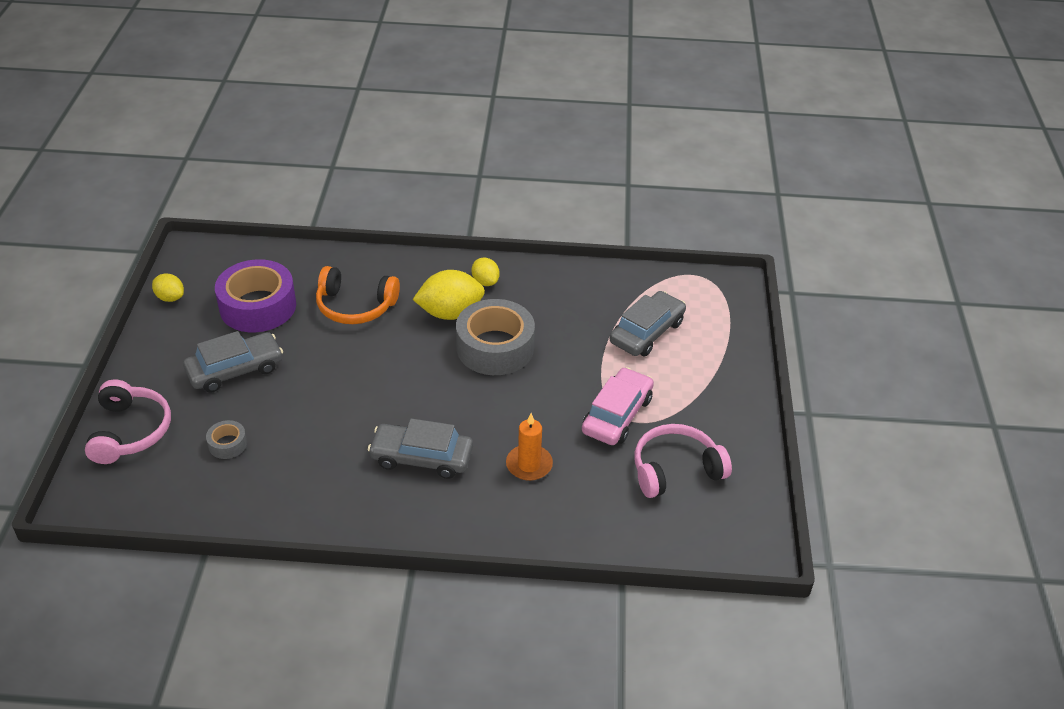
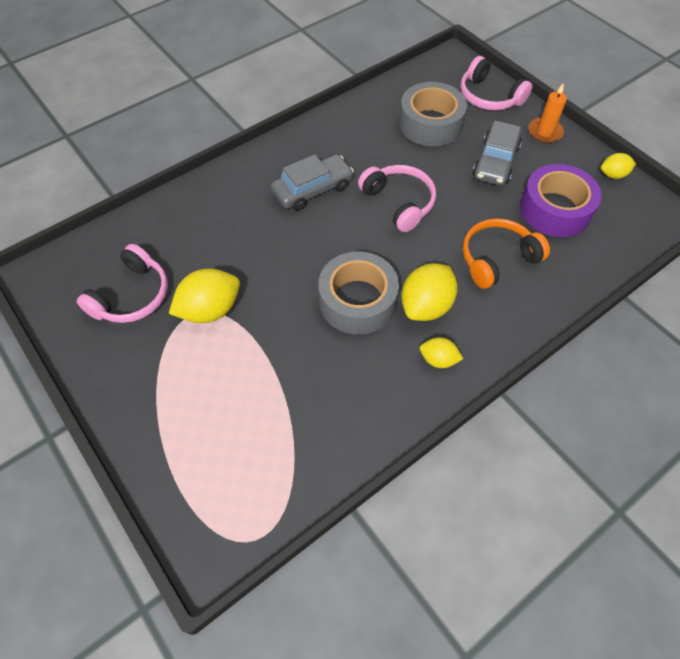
camera: 140 degrees right, 15 degrees up
(227, 444) = (430, 124): grey tape -> grey tape, size x2.24
(365, 394) = (399, 202): none -> pink headphones
(529, 465) = (240, 230): orange candle -> orange candle (545, 132)
(617, 415) = (210, 310): pink car -> yellow lemon
(647, 332) = (250, 413): grey car -> none

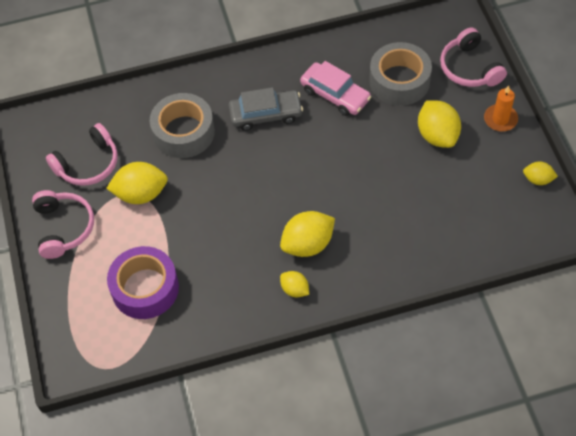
camera: 25 degrees right, 0 degrees up
(357, 301) = (256, 223): grey tape -> grey tape (183, 132)
(374, 152) = (335, 95): none -> pink car
(399, 202) = (332, 148): pink headphones -> pink headphones (64, 228)
(495, 162) = (437, 135): grey car -> yellow lemon
(497, 259) = (388, 224): orange headphones -> none
(555, 209) = (464, 196): purple tape -> purple tape (145, 288)

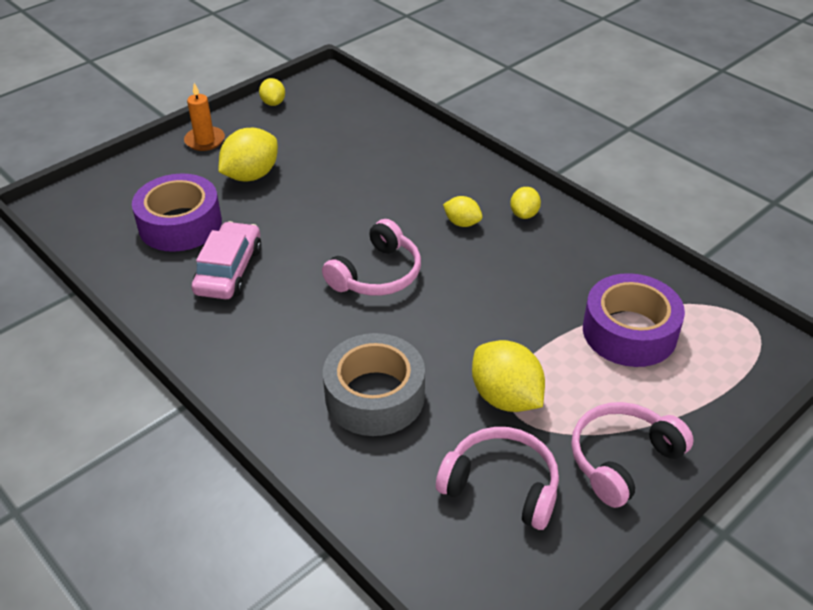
camera: 120 degrees left, 15 degrees down
(266, 115) = (296, 322): grey car -> none
(308, 244) = (462, 223): yellow lemon -> yellow lemon, size x0.56
(399, 81) = (180, 224): grey tape -> purple tape
(469, 68) = (136, 178): pink headphones -> pink headphones (377, 274)

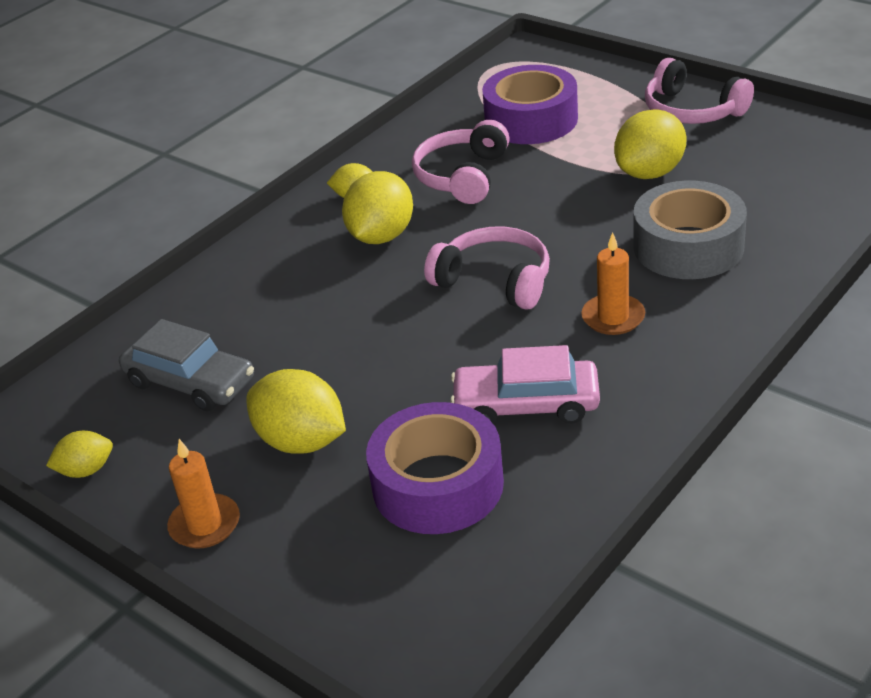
camera: 95 degrees left, 5 degrees down
(300, 330) = (613, 317): none -> orange candle
(331, 136) = (190, 382): none -> grey car
(462, 223) = (381, 236): yellow lemon -> yellow lemon, size x1.79
(501, 486) = (757, 161): pink headphones -> pink headphones (463, 176)

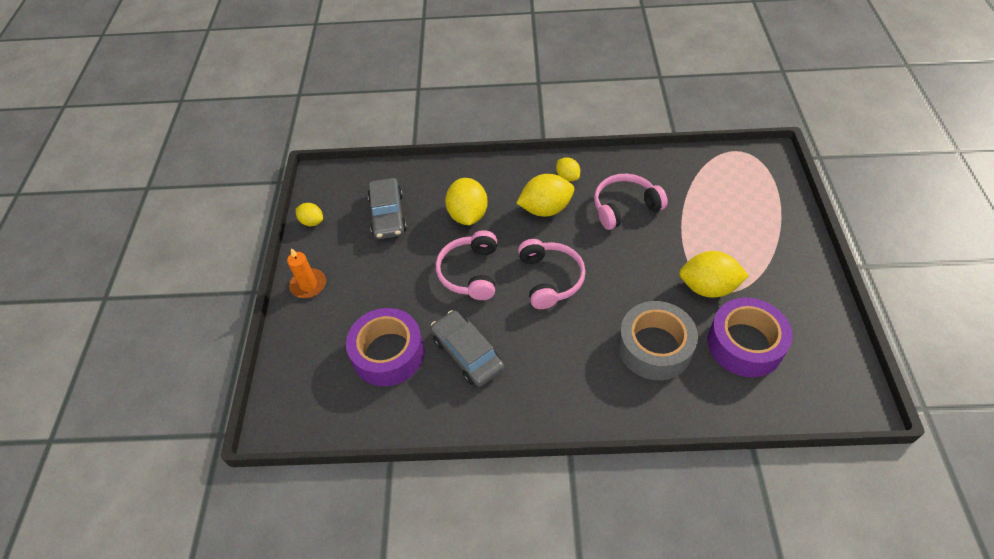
camera: 50 degrees right, 15 degrees up
(301, 441) = (380, 282): yellow lemon -> yellow lemon (468, 215)
(526, 404) = (467, 353): pink car -> grey car
(531, 120) = (705, 202): purple tape -> purple tape (745, 344)
(613, 317) = (563, 349): orange candle -> none
(692, 110) = (792, 270): pink headphones -> pink headphones (470, 272)

